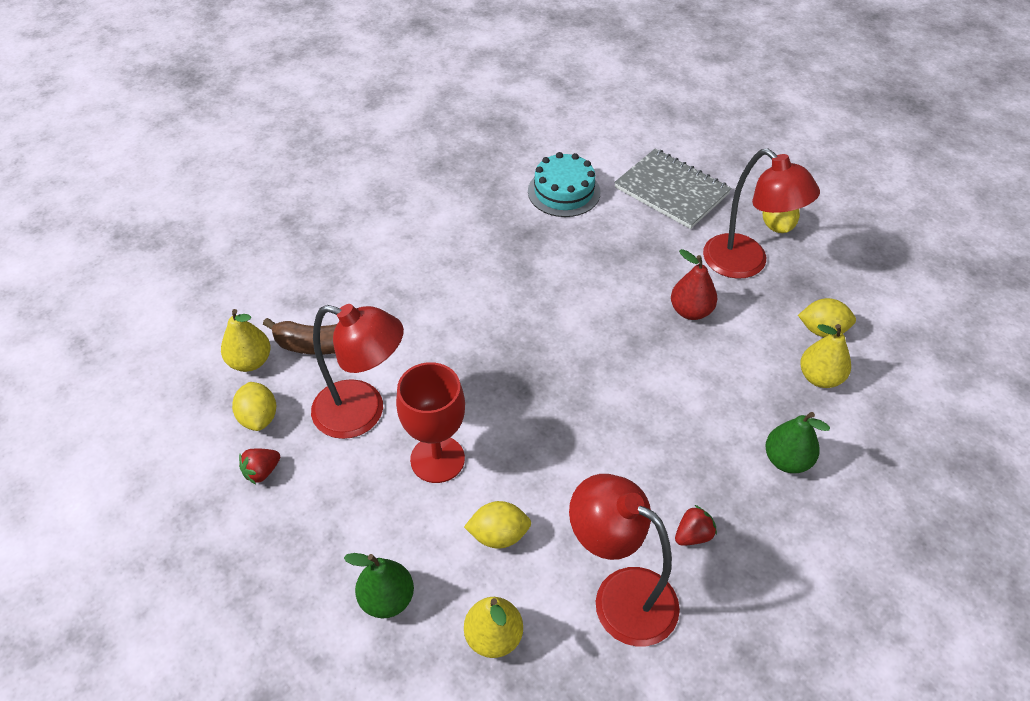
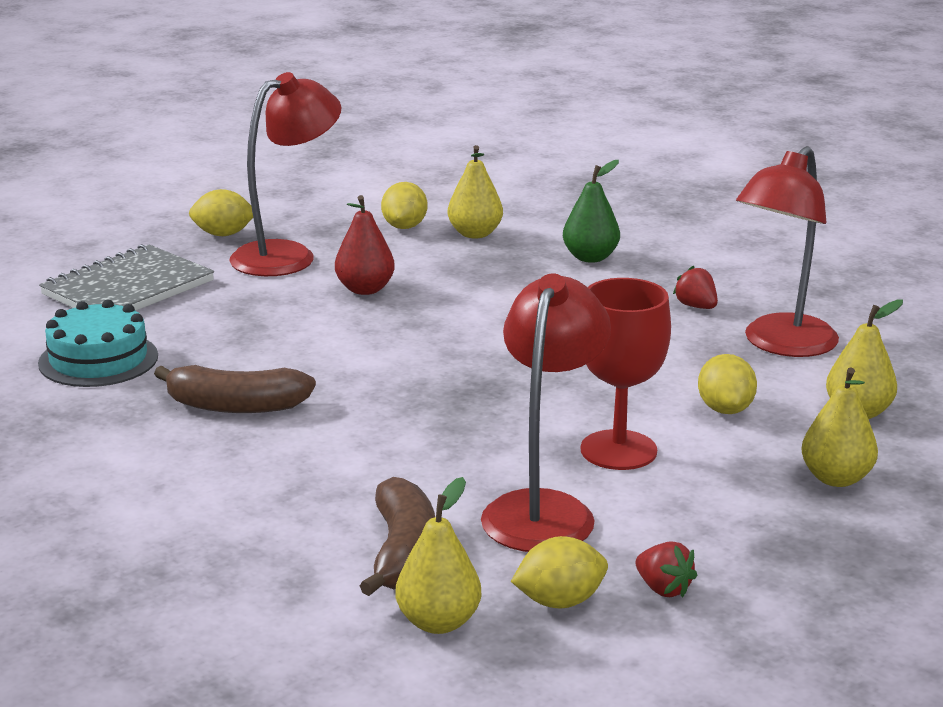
camera: 90 degrees left, 25 degrees down
(387, 599) = (836, 478): green pear -> yellow pear
(503, 258) = (235, 406): none -> brown banana

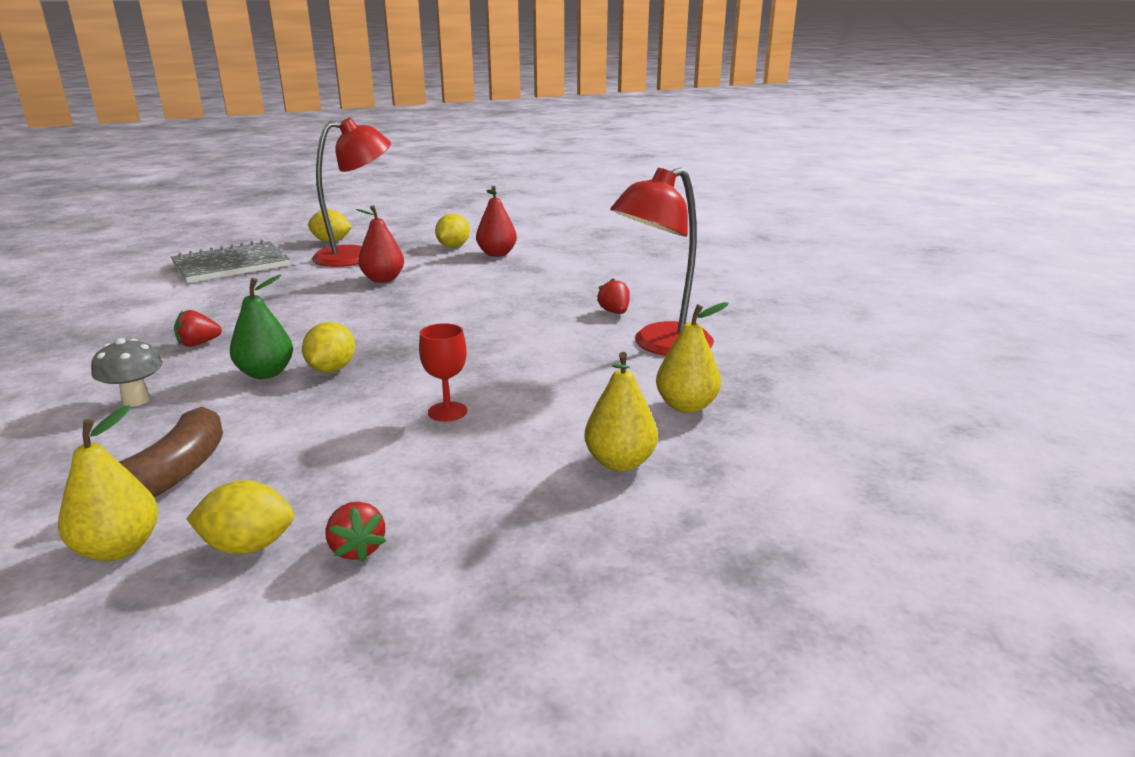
camera: 15 degrees right, 0 degrees up
(98, 359) = (152, 304): turquoise cake -> none
(235, 406) = (198, 344): brown banana -> red strawberry
(254, 483) = (136, 400): none -> grey mushroom
(475, 234) = (497, 254): yellow pear -> red pear
(543, 509) = (332, 454): red lamp -> none
(590, 257) = (564, 274): green pear -> green pear (266, 373)
(618, 450) = (447, 412): red goblet -> red goblet, size x0.57
(725, 409) = (569, 390): yellow lemon -> yellow lemon (331, 369)

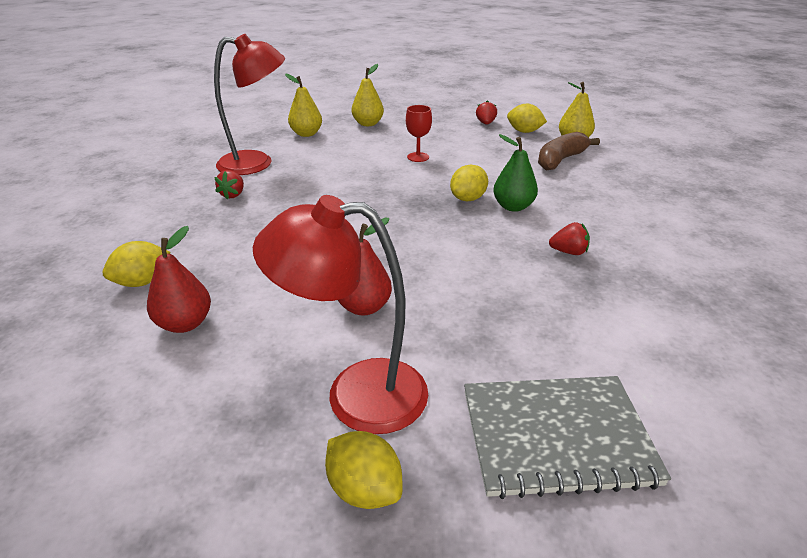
camera: 150 degrees left, 10 degrees up
(136, 400) = (598, 207): grey mushroom -> none
(453, 246) = (205, 372): yellow lemon -> yellow lemon (143, 282)

